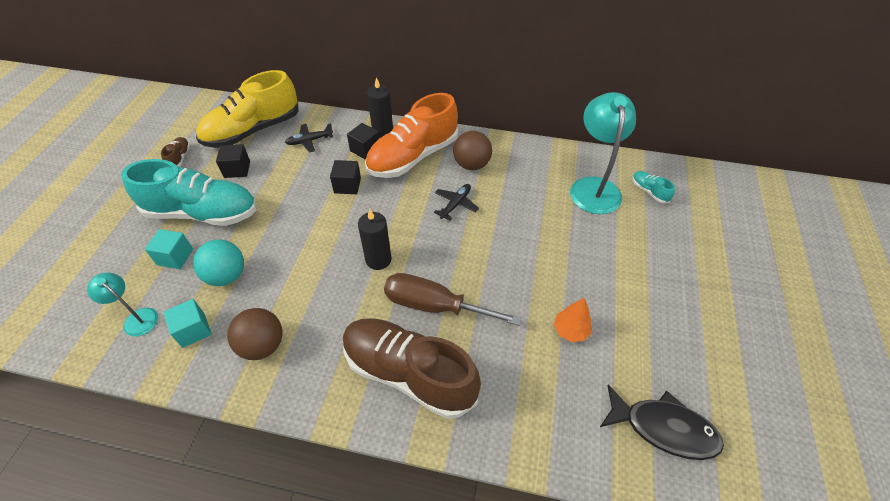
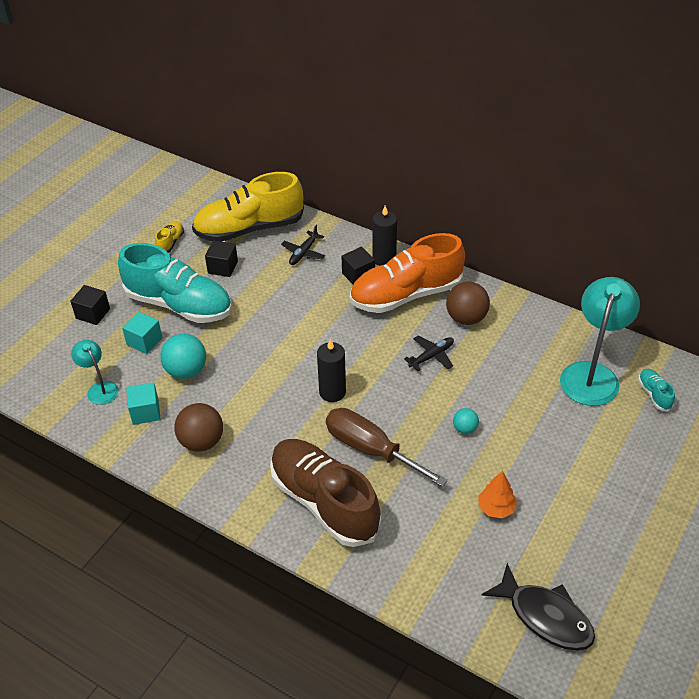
camera: 20 degrees right, 5 degrees down
(179, 158) = (170, 242): brown shoe -> yellow shoe
(309, 141) = (303, 253): black plane -> black plane turned 60 degrees counterclockwise
(347, 185) = (327, 310): black cube -> black cube (93, 313)
(511, 262) = (465, 428): none -> turquoise ball

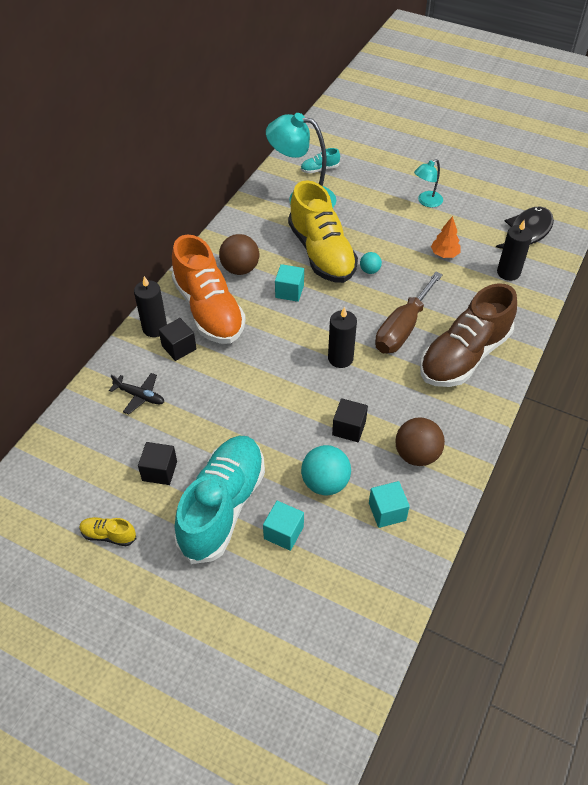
camera: 95 degrees left, 5 degrees up
(93, 313) = (239, 601): black cube -> black cube (349, 428)
(100, 388) = (360, 565): turquoise lamp -> turquoise lamp (426, 202)
(249, 229) = (91, 452): yellow shoe -> yellow shoe (321, 253)
(431, 356) = (289, 291): black plane -> turquoise cube
(462, 575) = (508, 273): none -> black candle

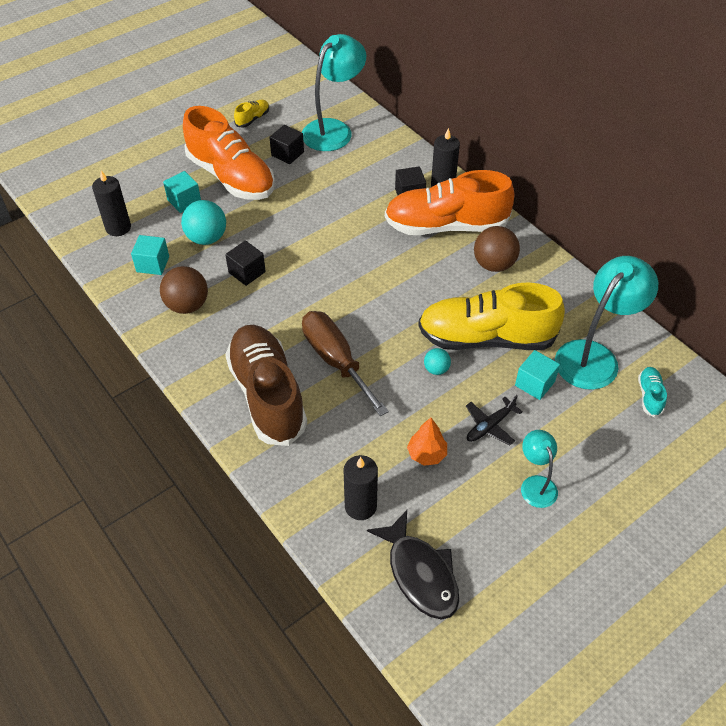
camera: 115 degrees right, 0 degrees up
(99, 446) = (333, 129): none -> turquoise lamp
(140, 396) = (369, 160): black plane -> black plane (490, 426)
(222, 506) = (231, 177): turquoise shoe -> orange shoe
(289, 291) = (440, 291): turquoise cube -> turquoise cube (534, 383)
(340, 358) = (328, 296): black candle -> black candle (118, 228)

